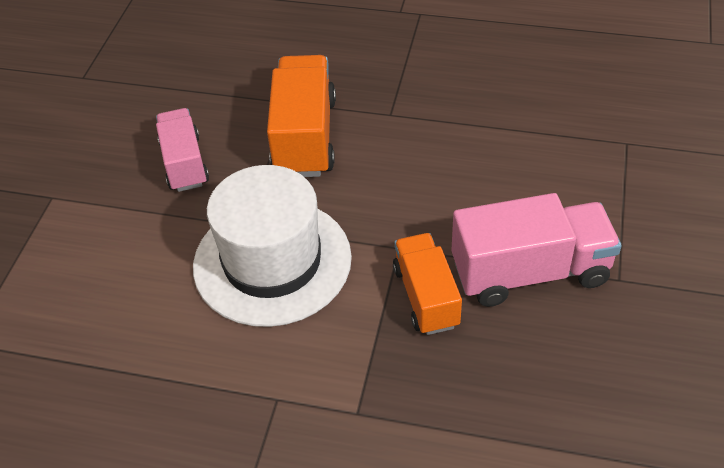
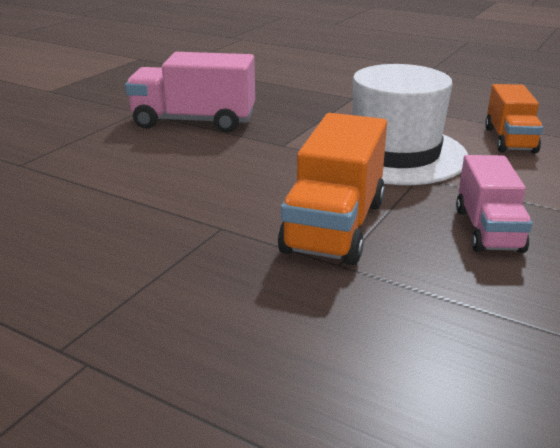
camera: 165 degrees left, 20 degrees down
(426, 297) = (279, 123): orange truck -> orange truck (509, 140)

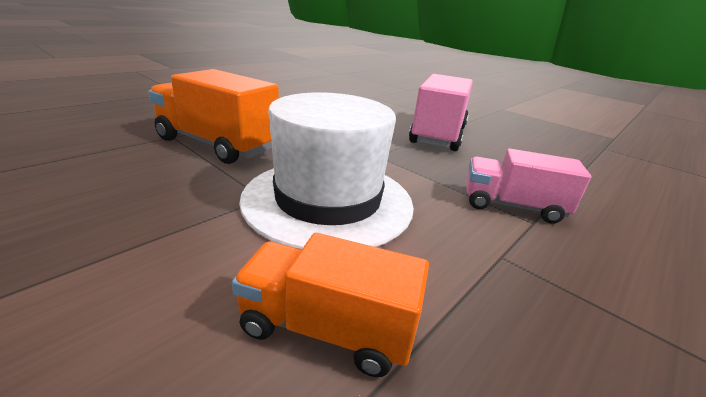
camera: 100 degrees right, 0 degrees up
(488, 230) = (125, 197): pink truck -> pink truck (512, 206)

